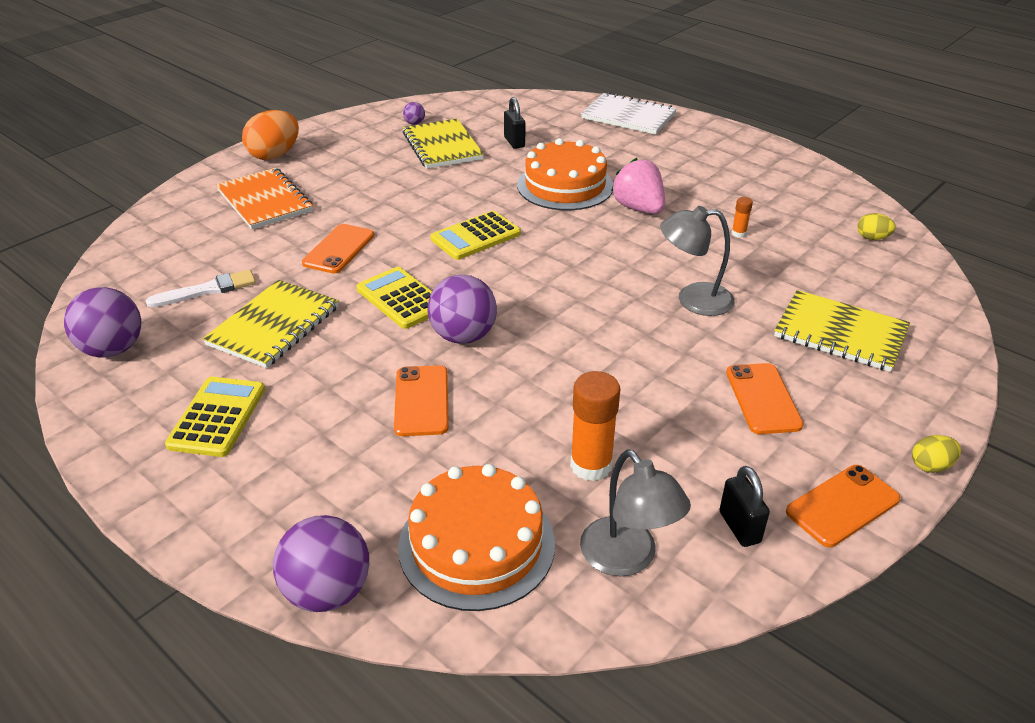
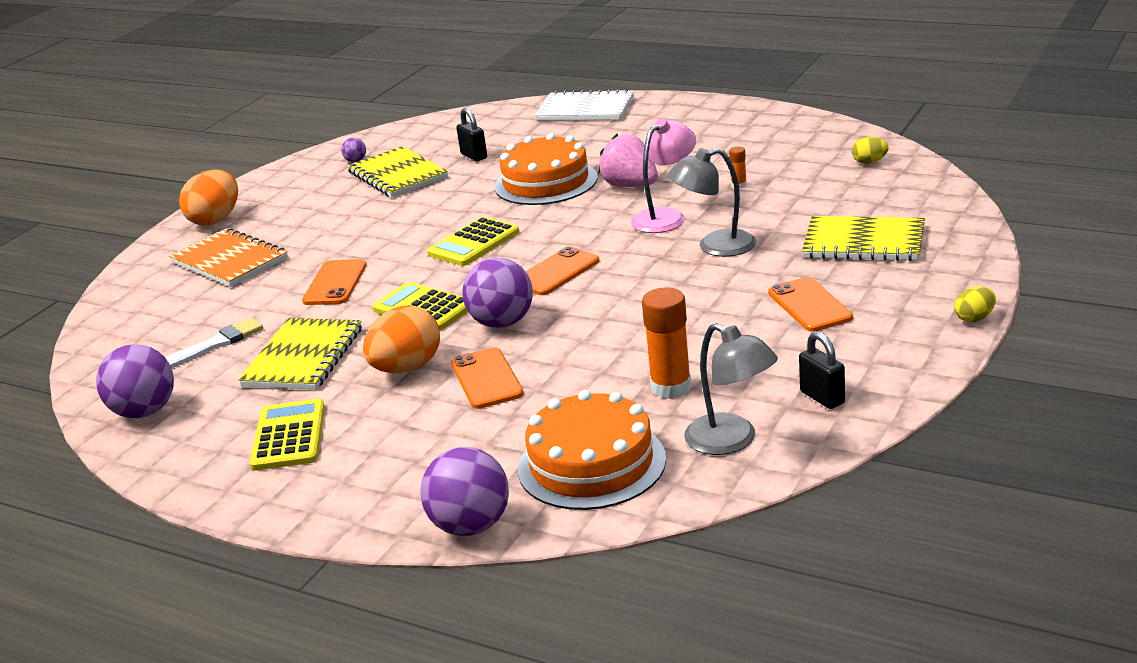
camera: 10 degrees left, 10 degrees down
(356, 366) = (407, 368): none -> orange egg
(659, 252) = (666, 217): none -> pink lamp
(842, 506) = (907, 362): orange phone -> orange phone (556, 272)

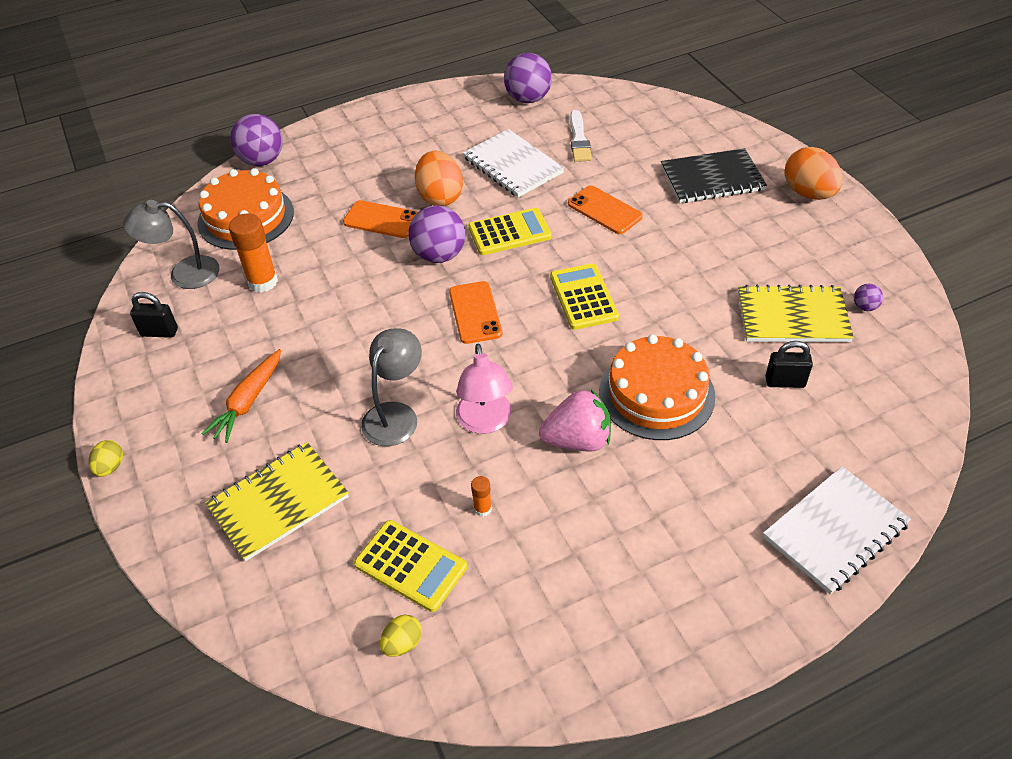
camera: 125 degrees right, 20 degrees up
(229, 261) = (712, 178): orange notebook -> black notebook
(288, 436) = (429, 135): yellow calculator -> yellow calculator (411, 565)
(303, 357) = (513, 165): yellow notebook -> white notebook
(810, 305) = (248, 401): orange phone -> orange carrot

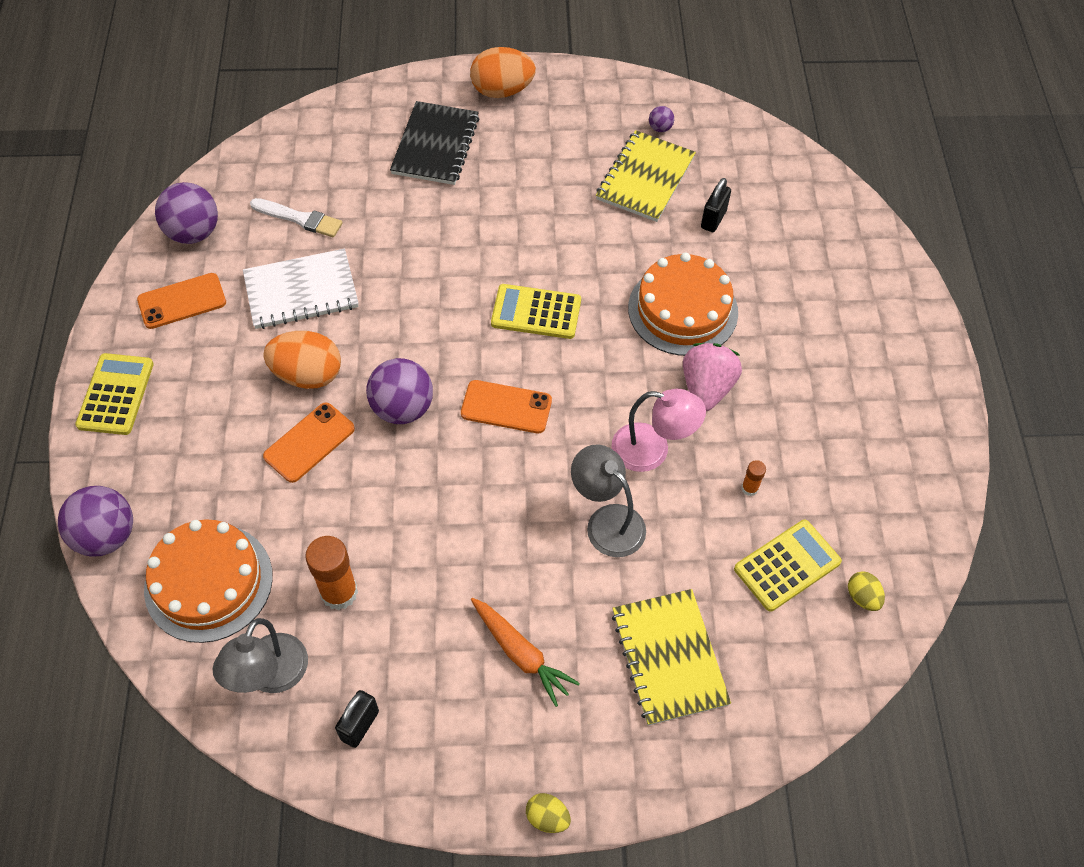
camera: 70 degrees left, 10 degrees up
(509, 232) = (407, 335): yellow calculator -> yellow calculator (115, 394)
(604, 210) = (425, 245): orange phone -> orange phone (182, 301)
(835, 531) = (868, 263): white notebook -> none

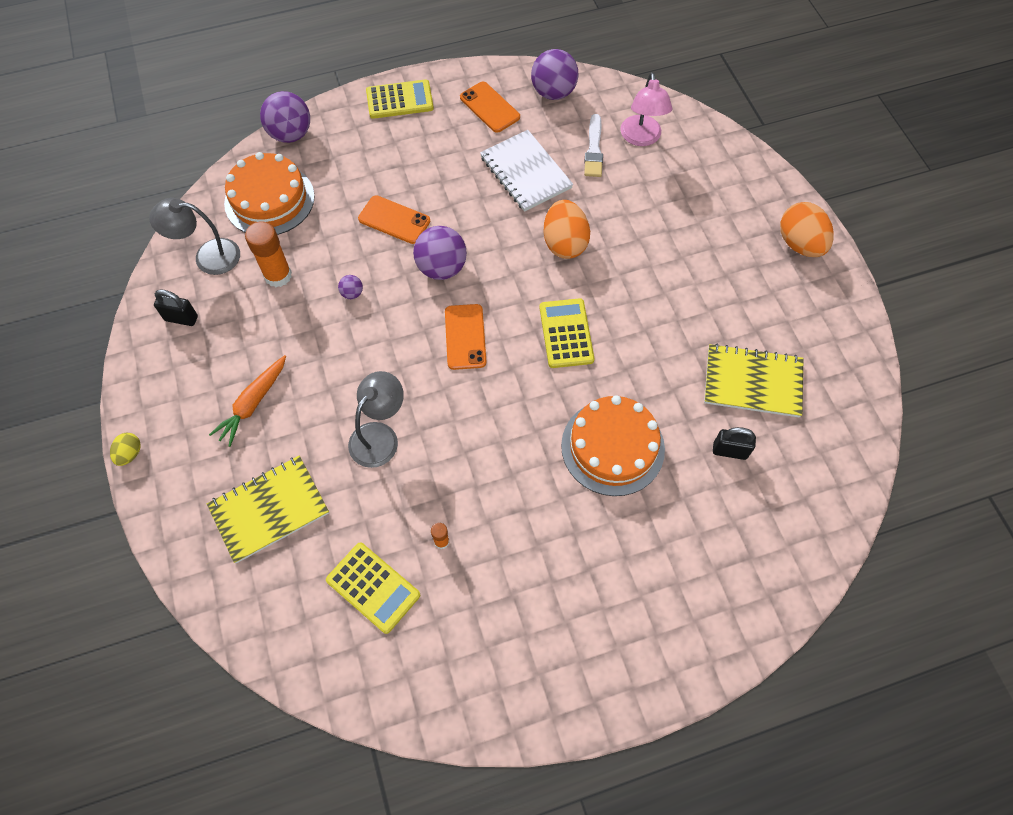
camera: 75 degrees right, 5 degrees up
(307, 375) = (452, 200): orange egg -> orange egg (564, 243)
(435, 145) = (711, 214): black notebook -> none
(652, 450) = (457, 454): pink lamp -> pink lamp (641, 138)
(660, 128) = (821, 380): purple ball -> purple ball (352, 293)
(706, 388) = (534, 485): pink strawberry -> none
(862, 597) = (357, 659): yellow egg -> none

